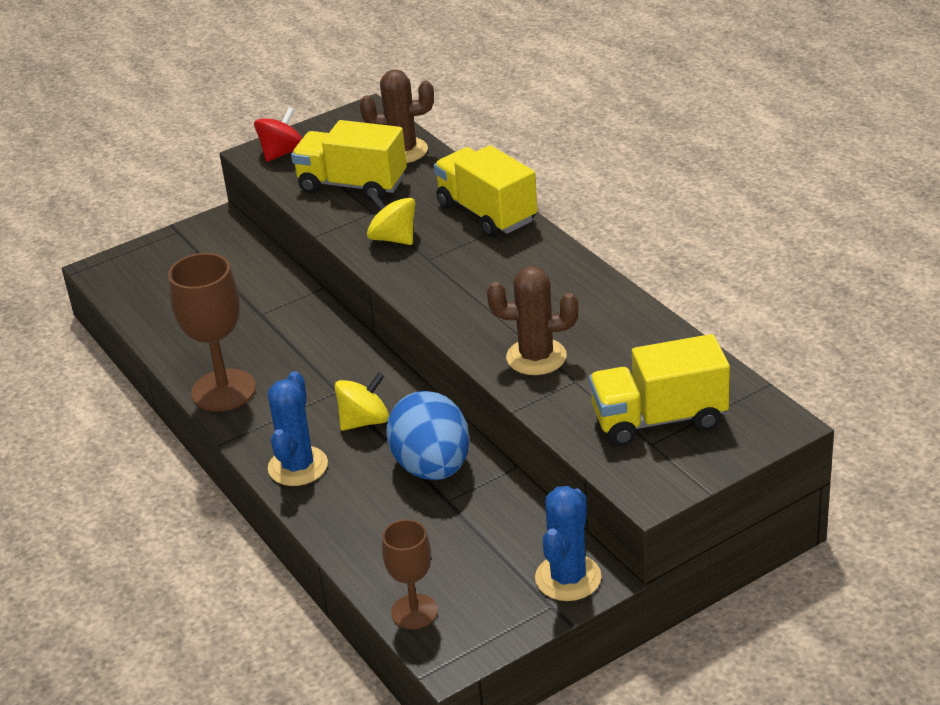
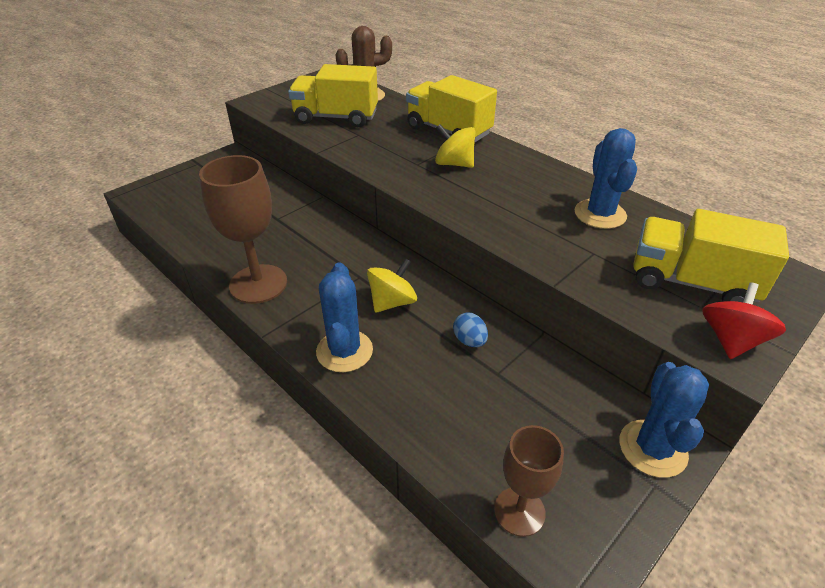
camera: 15 degrees left, 5 degrees up
(282, 153) = (275, 100): red spinning top -> red spinning top (731, 340)
(393, 238) = (382, 151): yellow spinning top -> yellow spinning top (454, 164)
(432, 467) = (469, 341): blue egg -> blue egg, size x0.42
(536, 357) = (548, 235): brown cactus -> none
(610, 337) = (600, 214): none -> blue cactus
(659, 419) = (691, 282): yellow truck -> yellow truck turned 45 degrees clockwise

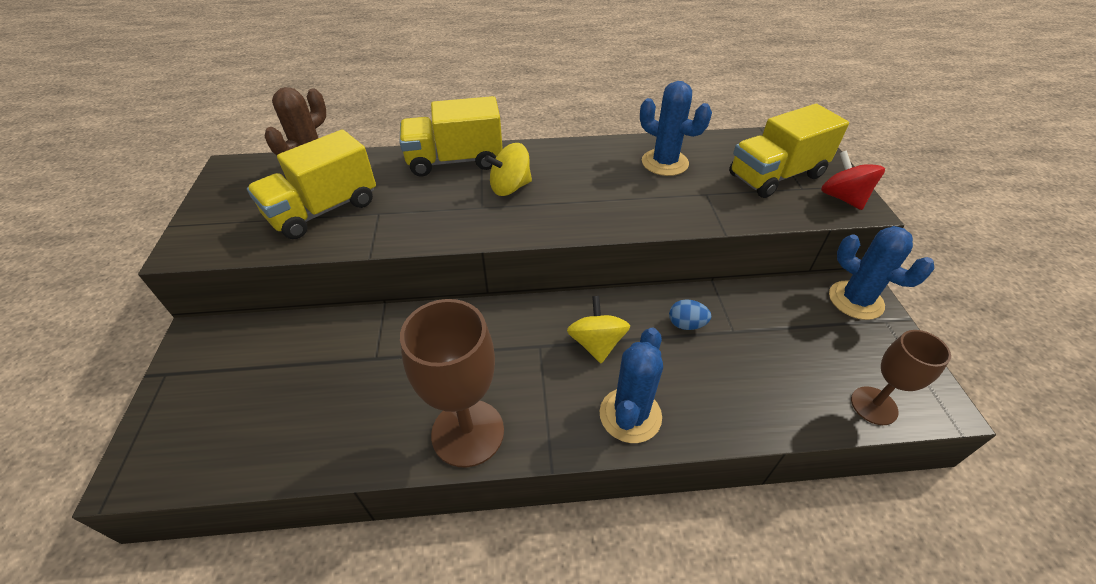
camera: 50 degrees left, 5 degrees up
(344, 351) = (630, 415): blue cactus -> blue cactus turned 75 degrees clockwise

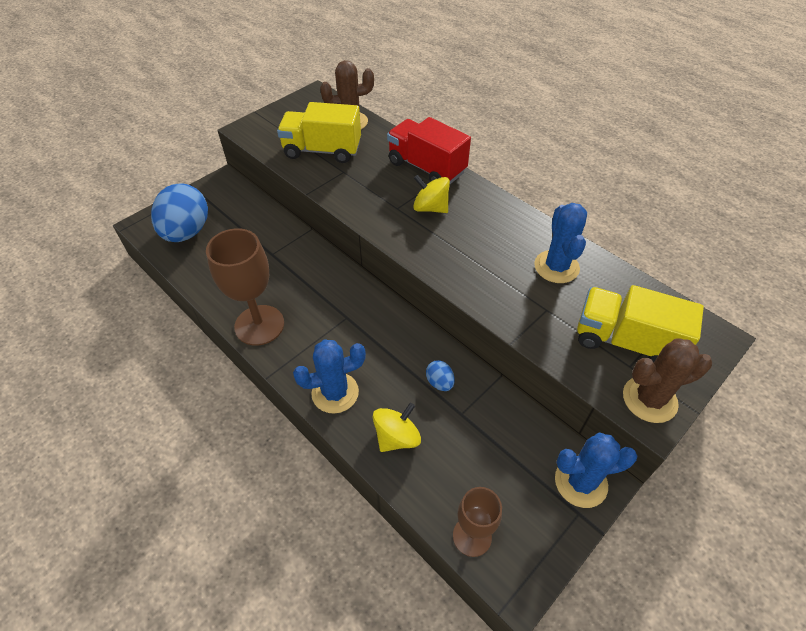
camera: 50 degrees right, 5 degrees up
(224, 425) = (187, 232): none -> blue egg
(455, 161) = (426, 167): yellow truck -> red truck
(596, 343) = (375, 343): yellow spinning top -> yellow spinning top (397, 437)
(842, 198) = (649, 399): red spinning top -> brown cactus
(855, 300) = (580, 482): blue cactus -> blue cactus turned 75 degrees clockwise

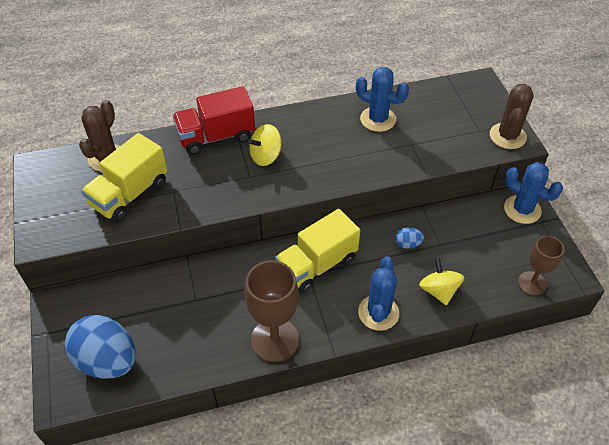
camera: 60 degrees left, 0 degrees up
(580, 482) = (522, 209): blue cactus -> blue cactus turned 75 degrees counterclockwise
(625, 341) = (460, 122): yellow truck -> yellow truck (317, 265)

